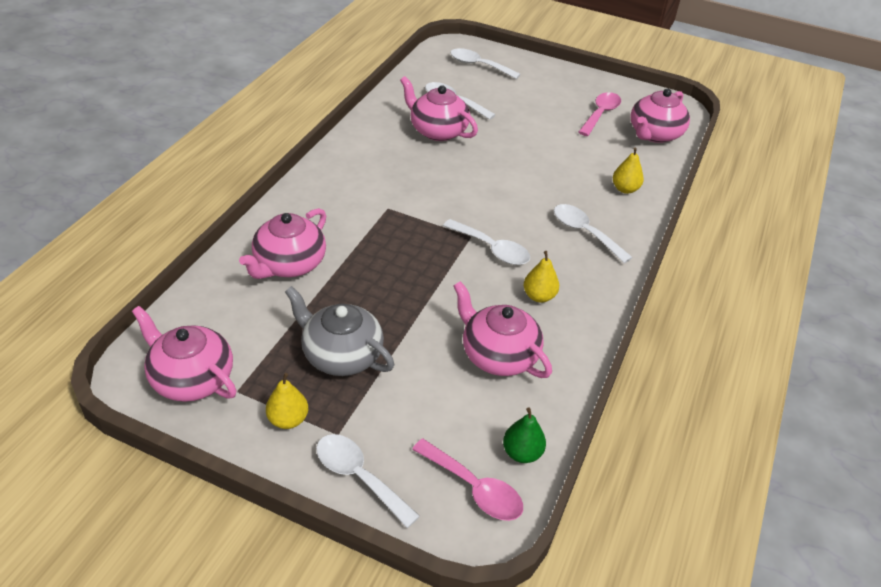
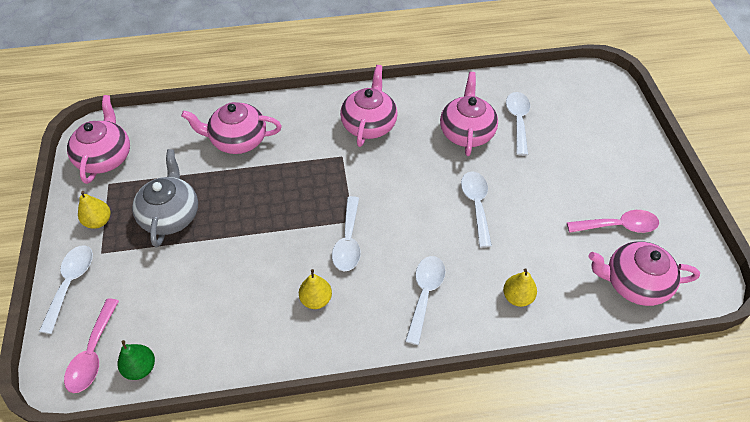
camera: 60 degrees right, 10 degrees up
(479, 65) = (592, 108): white spoon -> white spoon (476, 205)
(498, 355) = (230, 305): pink teapot -> pink teapot (369, 124)

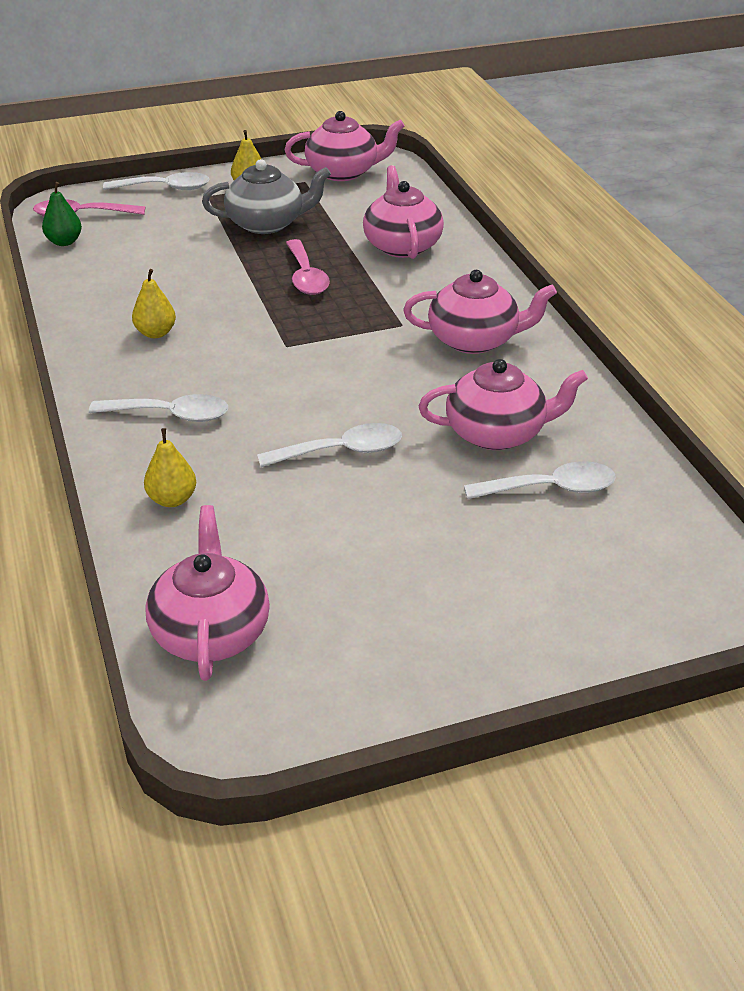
camera: 80 degrees right, 15 degrees down
(348, 241) = (250, 346): white spoon -> none
(618, 226) = (333, 615): pink spoon -> pink spoon (306, 276)

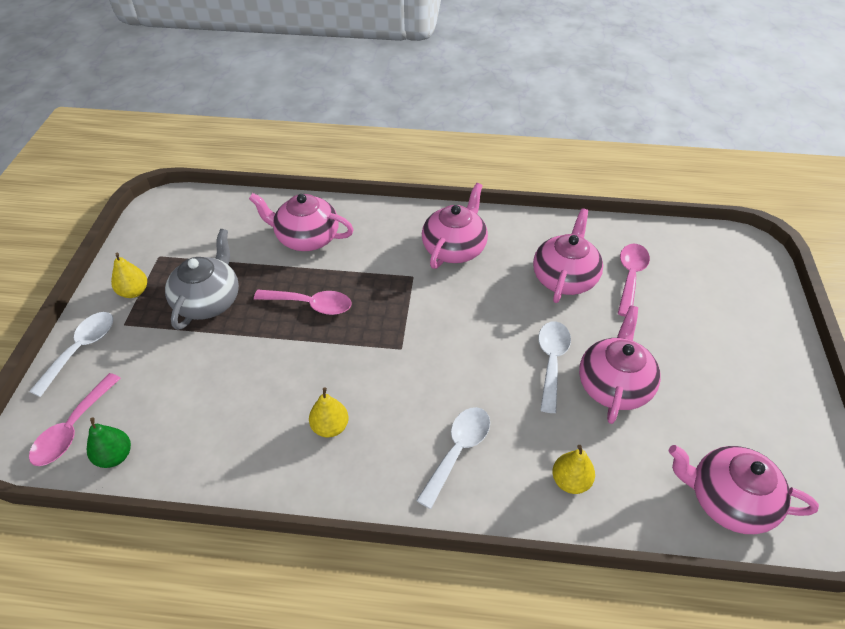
camera: 65 degrees left, 10 degrees up
(343, 172) = (166, 229): pink teapot -> pink teapot (614, 385)
(550, 489) = (630, 277): white spoon -> pink spoon

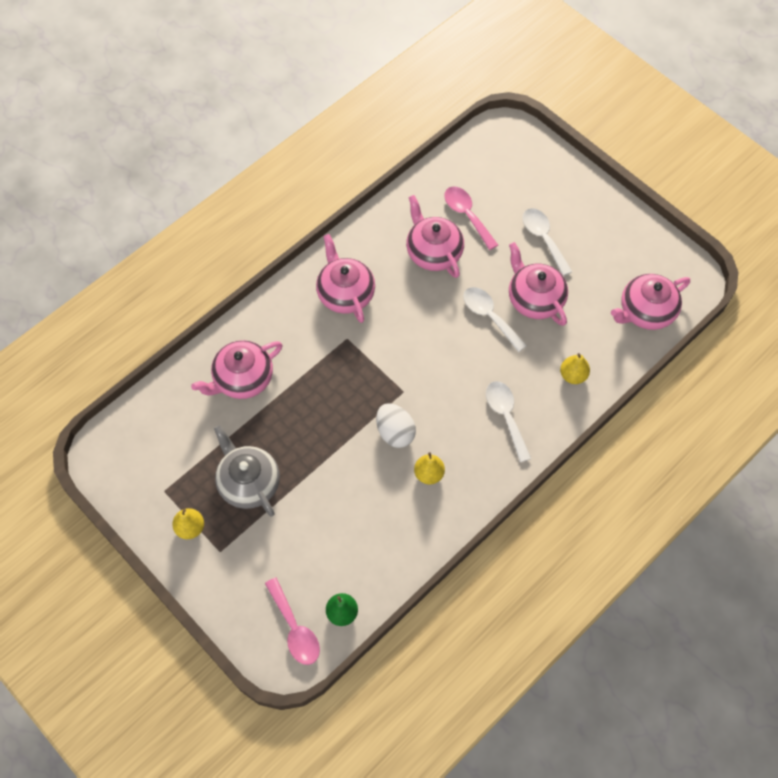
camera: 50 degrees left, 15 degrees up
(81, 349) = (221, 592): white spoon -> white spoon (543, 239)
(310, 305) = (314, 419): pink spoon -> none
(351, 370) = (395, 432): none -> white egg

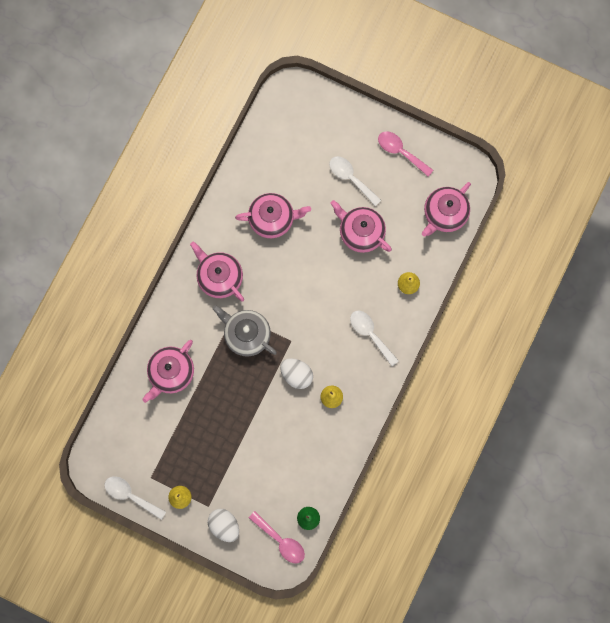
camera: 20 degrees left, 15 degrees up
(230, 582) = (224, 525): none -> white egg
(248, 482) = (207, 450): grey teapot -> grey teapot (246, 334)
(433, 252) = (272, 219): pink teapot -> pink teapot turned 135 degrees clockwise
(467, 215) = (287, 178): pink spoon -> pink spoon (401, 152)
(490, 316) = (332, 258): white spoon -> white spoon (131, 495)

